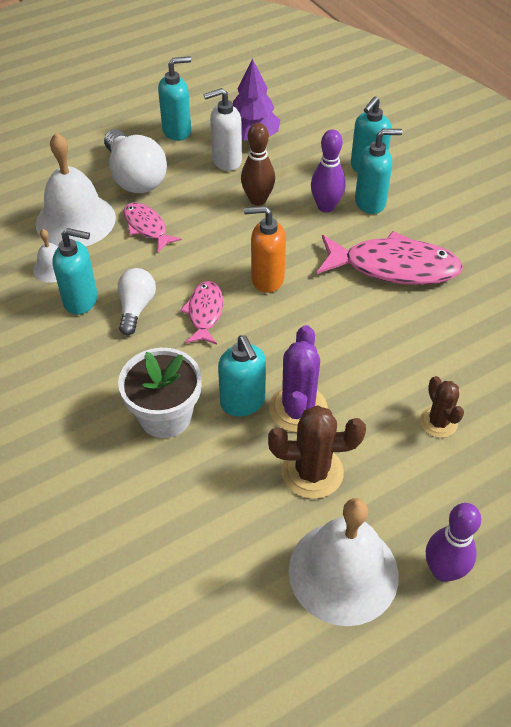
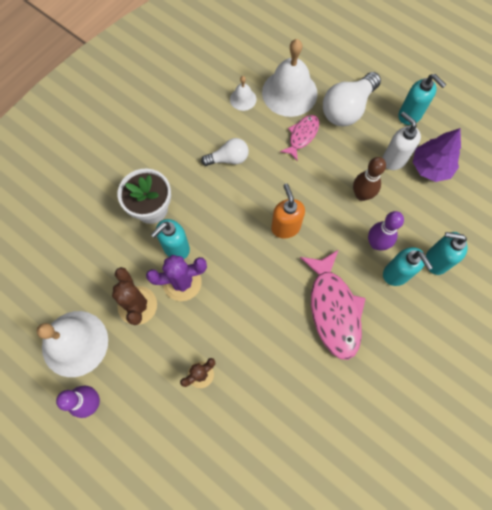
camera: 70 degrees right, 20 degrees up
(81, 300) = (222, 126): turquoise soap dispenser -> none
(205, 313) = (240, 200): pink fish -> none

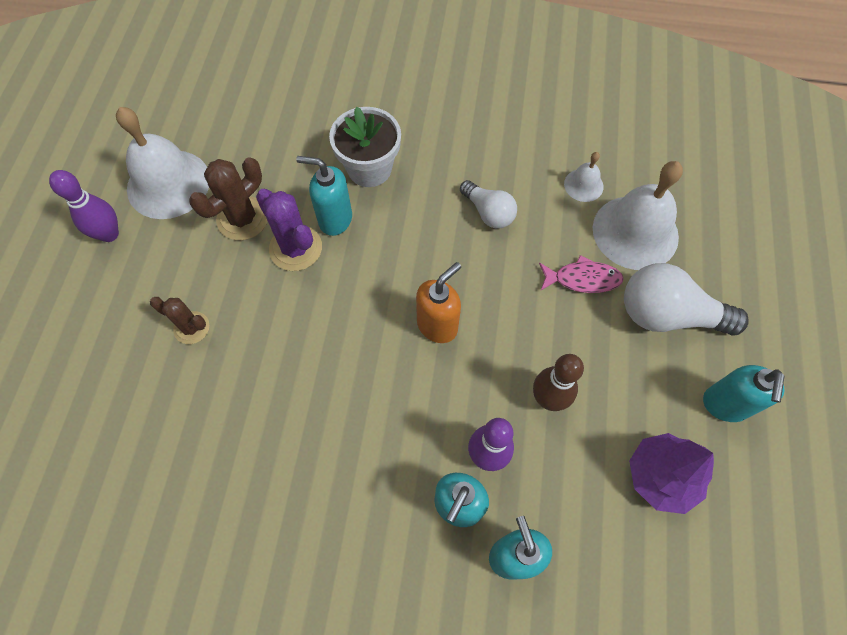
camera: 60 degrees right, 5 degrees down
(333, 309) = (357, 443): pink fish -> none
(394, 159) = (635, 416): white soap dispenser -> none

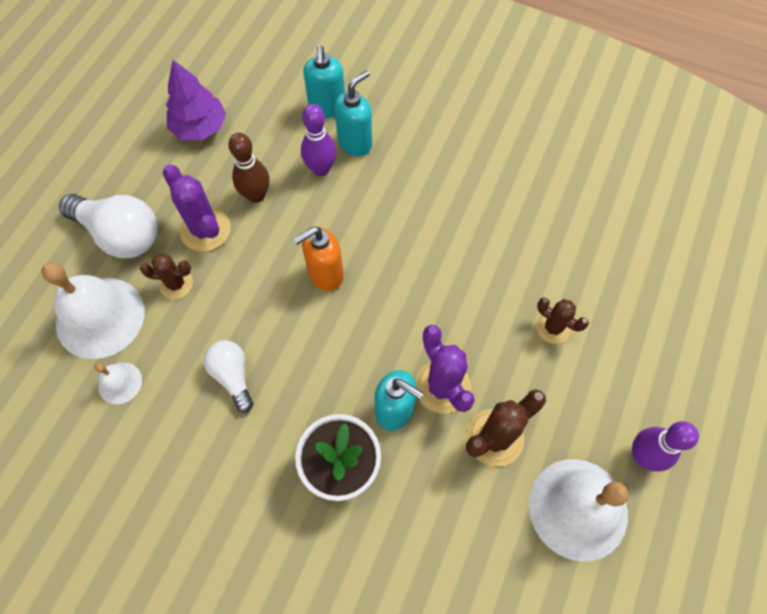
camera: 165 degrees left, 0 degrees up
(582, 279) = (176, 284): pink fish -> brown cactus
(583, 343) = (205, 230): none -> purple cactus
(724, 405) = (122, 159): turquoise soap dispenser -> none

